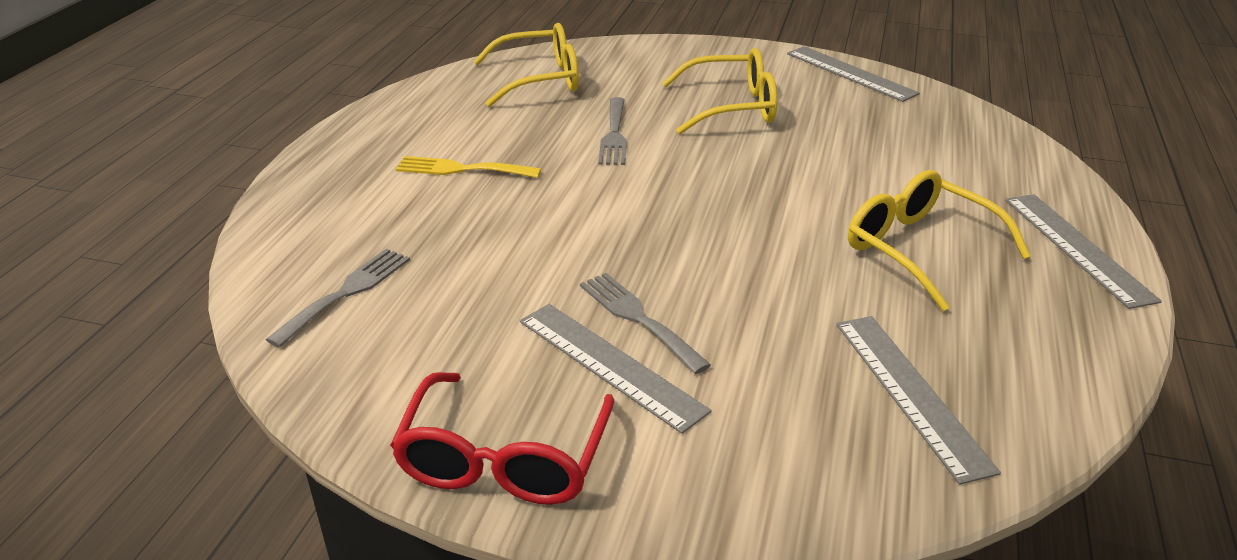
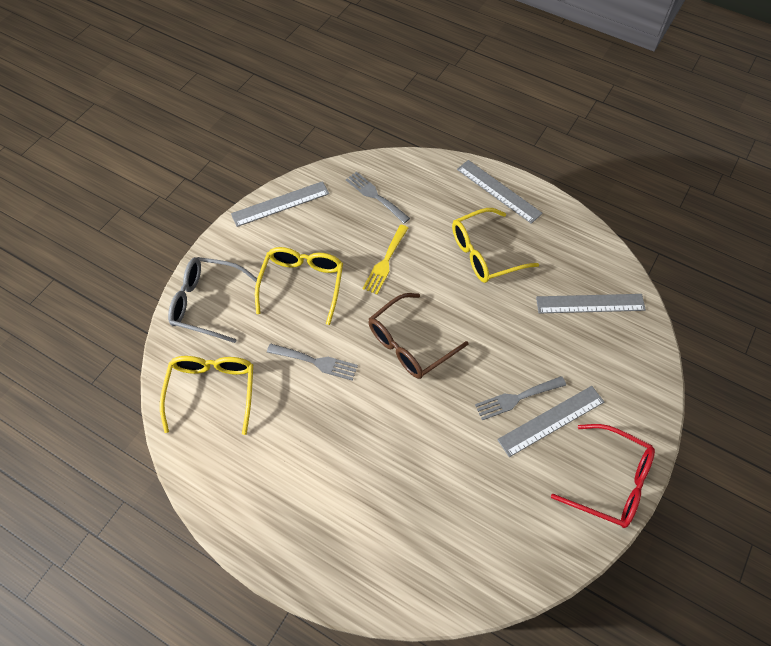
camera: 75 degrees left, 25 degrees up
(347, 292) = (461, 550): grey fork -> grey fork (375, 196)
(461, 169) = (332, 465): yellow fork -> yellow fork (385, 262)
(660, 56) = (206, 303): none -> grey glasses
(685, 200) = (409, 344): none -> brown glasses
(1077, 248) = (498, 191): grey ruler -> grey ruler turned 45 degrees clockwise

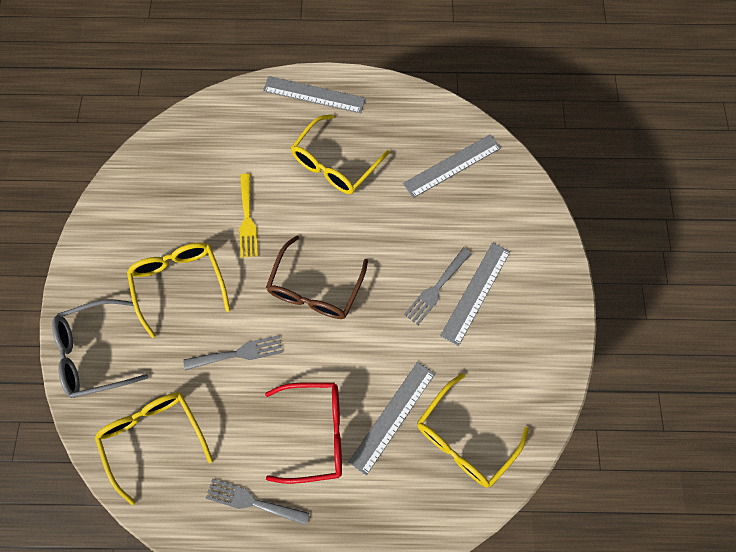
camera: 30 degrees left, 10 degrees up
(280, 204) = (108, 211): grey ruler -> grey ruler (392, 417)
(375, 196) = (199, 156): grey fork -> grey fork (252, 501)
(469, 539) = (464, 438): none -> yellow glasses
(611, 482) = (551, 320): red glasses -> red glasses (316, 432)

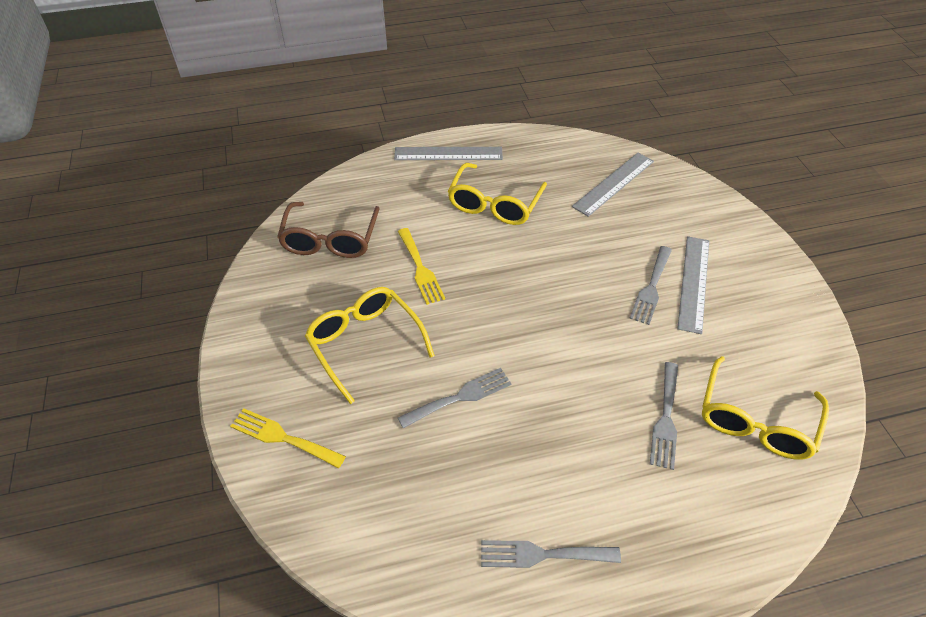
camera: 15 degrees left, 20 degrees down
(94, 353) = (282, 437): grey glasses -> yellow fork
(154, 437) = (389, 512): yellow glasses -> none
(315, 289) = (522, 316): brown glasses -> brown glasses (330, 240)
(316, 432) = (586, 457): red glasses -> none
(392, 417) = (665, 419): grey ruler -> grey fork

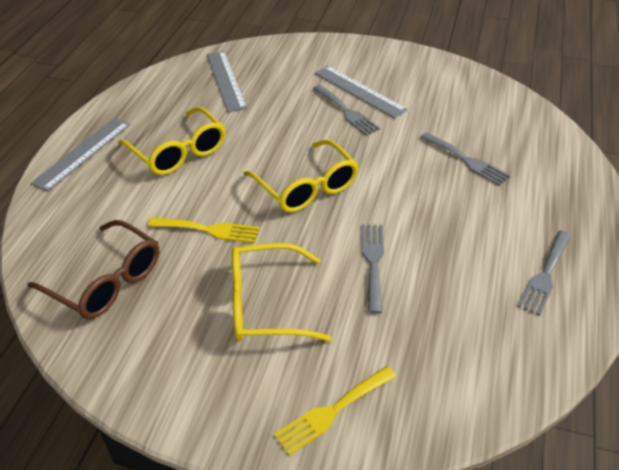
camera: 60 degrees left, 5 degrees down
(755, 421) = (494, 123): yellow glasses -> yellow glasses (306, 187)

